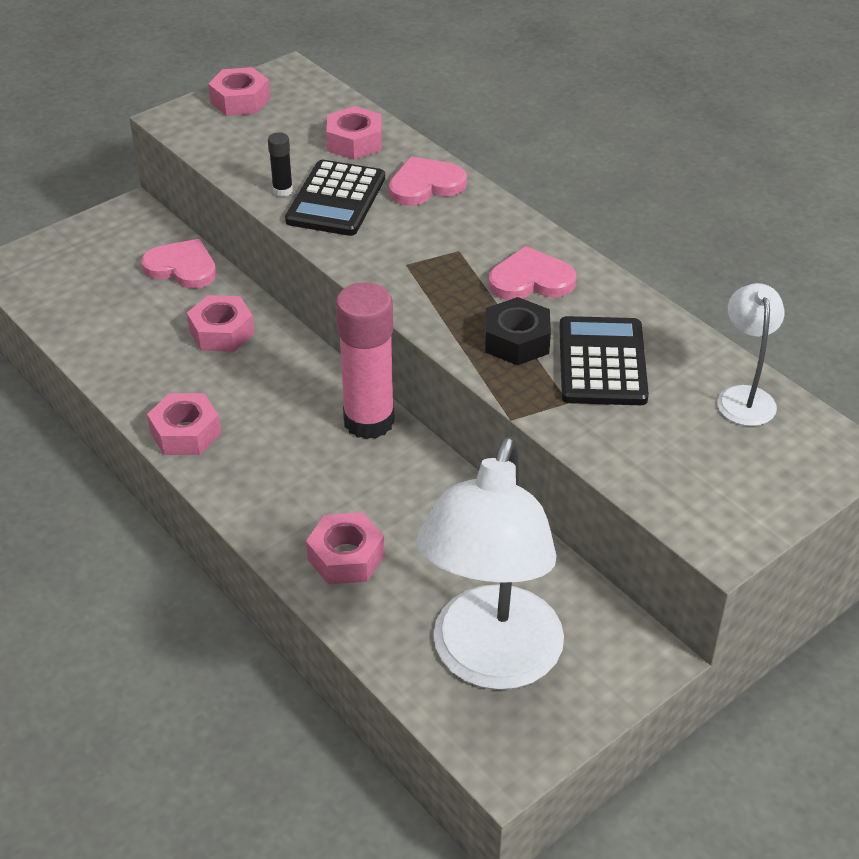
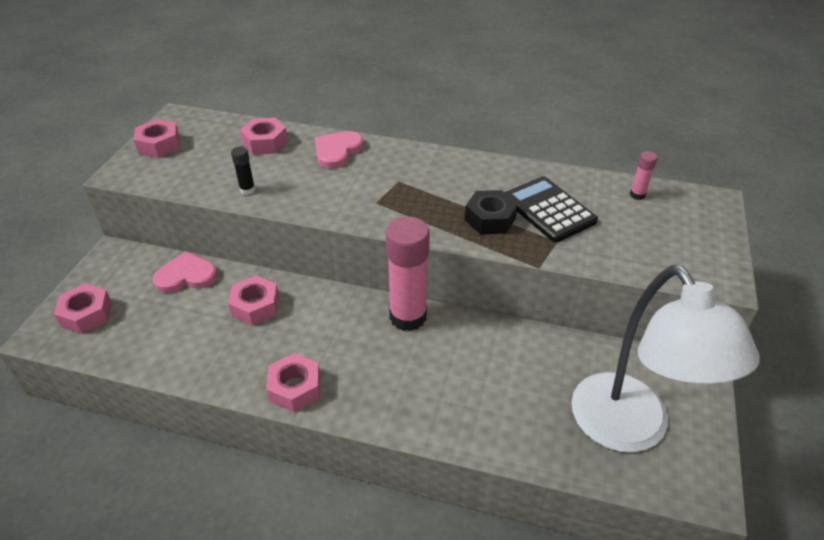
camera: 35 degrees left, 0 degrees up
(336, 199) = (289, 181): black calculator -> none
(346, 557) = (482, 413): pink nut -> pink nut (86, 314)
(531, 280) = (458, 180): pink heart -> none
(744, 397) = (637, 195): white lamp -> pink glue stick

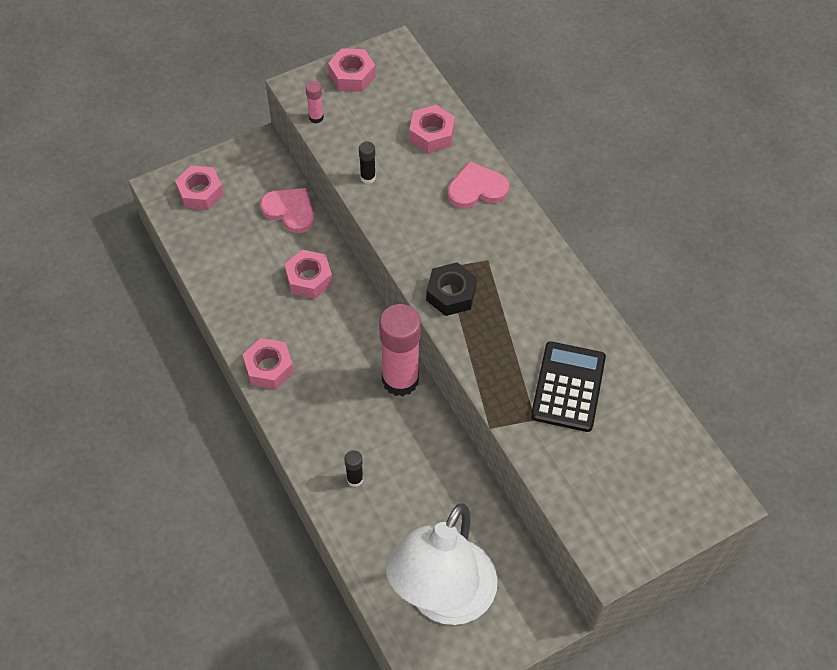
camera: 45 degrees right, 15 degrees up
(462, 407) = (355, 479): none -> black glue stick
(490, 219) = (510, 356): black nut -> black nut (451, 294)
(637, 195) = (663, 437): pink glue stick -> pink glue stick (316, 117)

